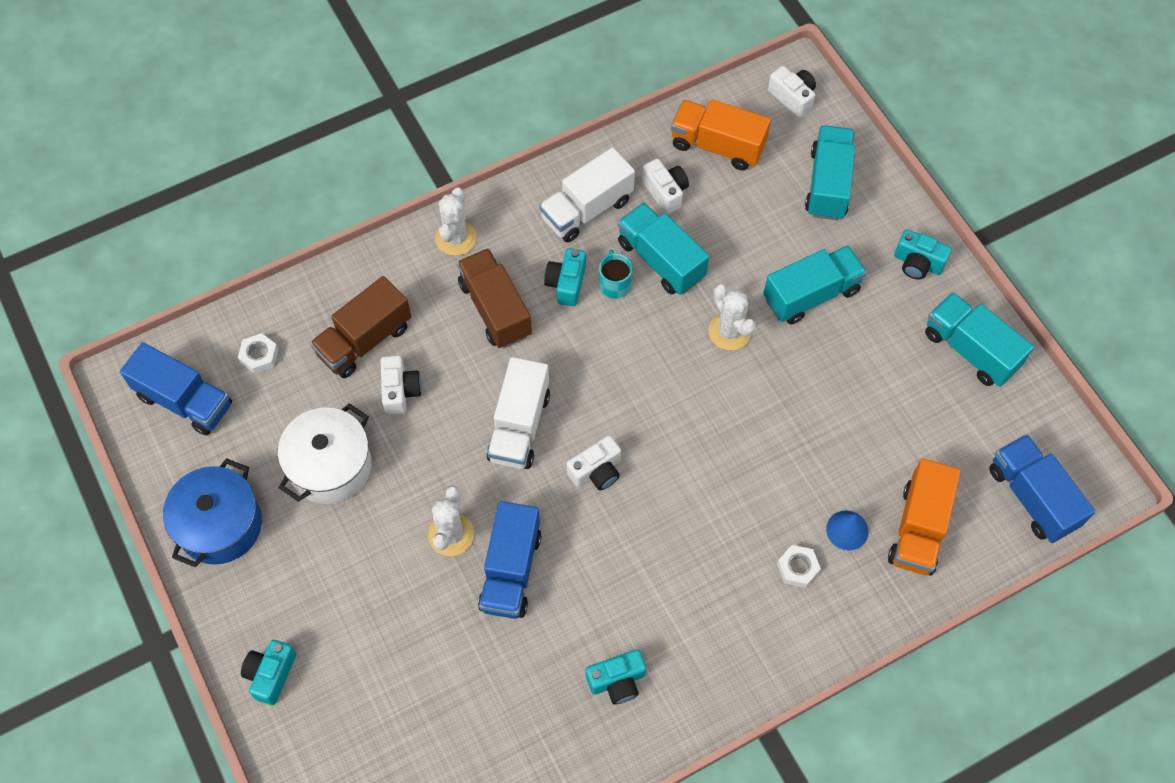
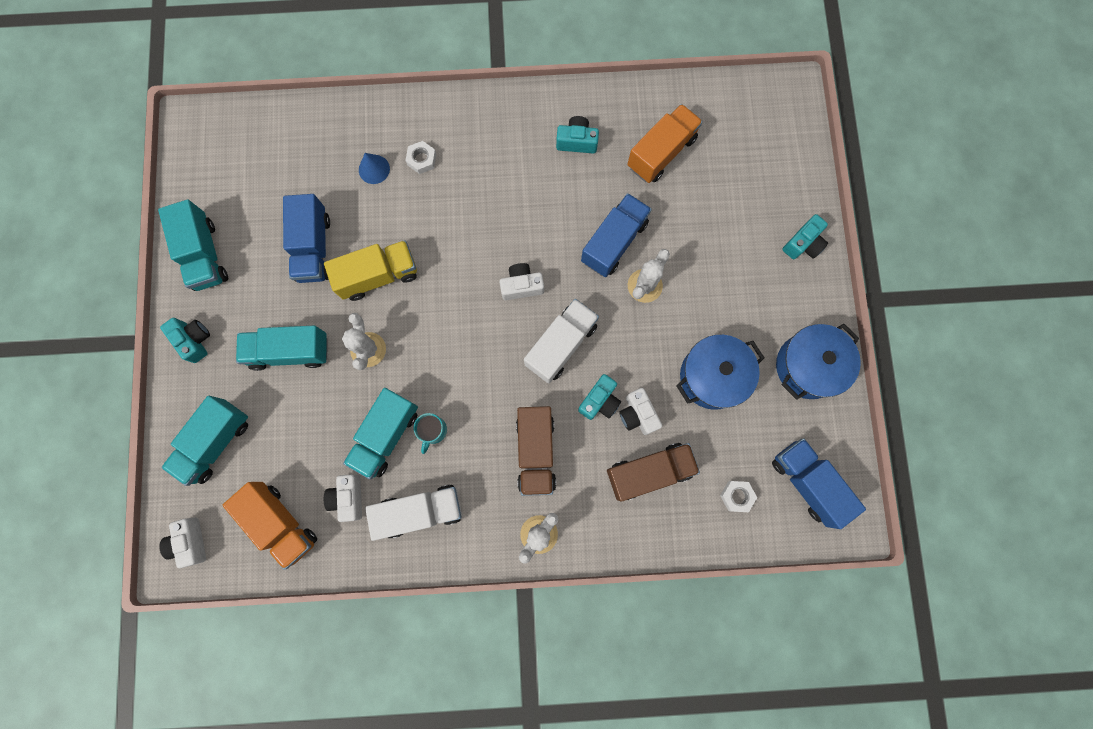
camera: 155 degrees left, 15 degrees up
(330, 466) = (712, 376): white pot -> blue pot
(400, 391) = (638, 414): white camera -> white camera turned 45 degrees counterclockwise
(566, 283) = (470, 449): turquoise camera -> turquoise camera (600, 401)
(661, 260) = (386, 435): turquoise truck -> turquoise truck turned 45 degrees clockwise
(765, 411) = (378, 276): none -> yellow truck
(918, 528) = (327, 149): orange truck -> orange truck (661, 153)
(1032, 497) = (238, 136): blue truck -> blue truck (314, 248)

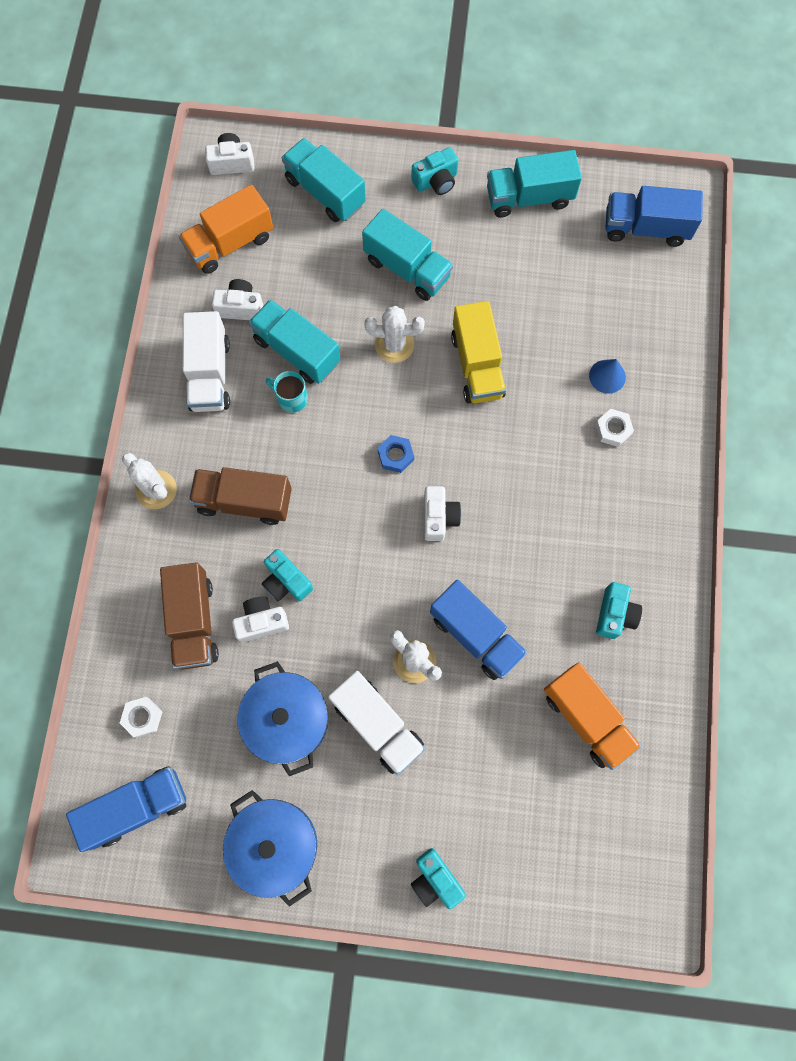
camera: 100 degrees right, 5 degrees down
(290, 351) = (407, 268): turquoise truck -> turquoise truck turned 120 degrees clockwise
(314, 248) = (520, 303): blue truck -> blue truck (645, 228)
(472, 330) = (395, 455): none -> blue nut
(561, 345) = (360, 550): white truck -> white truck (377, 725)

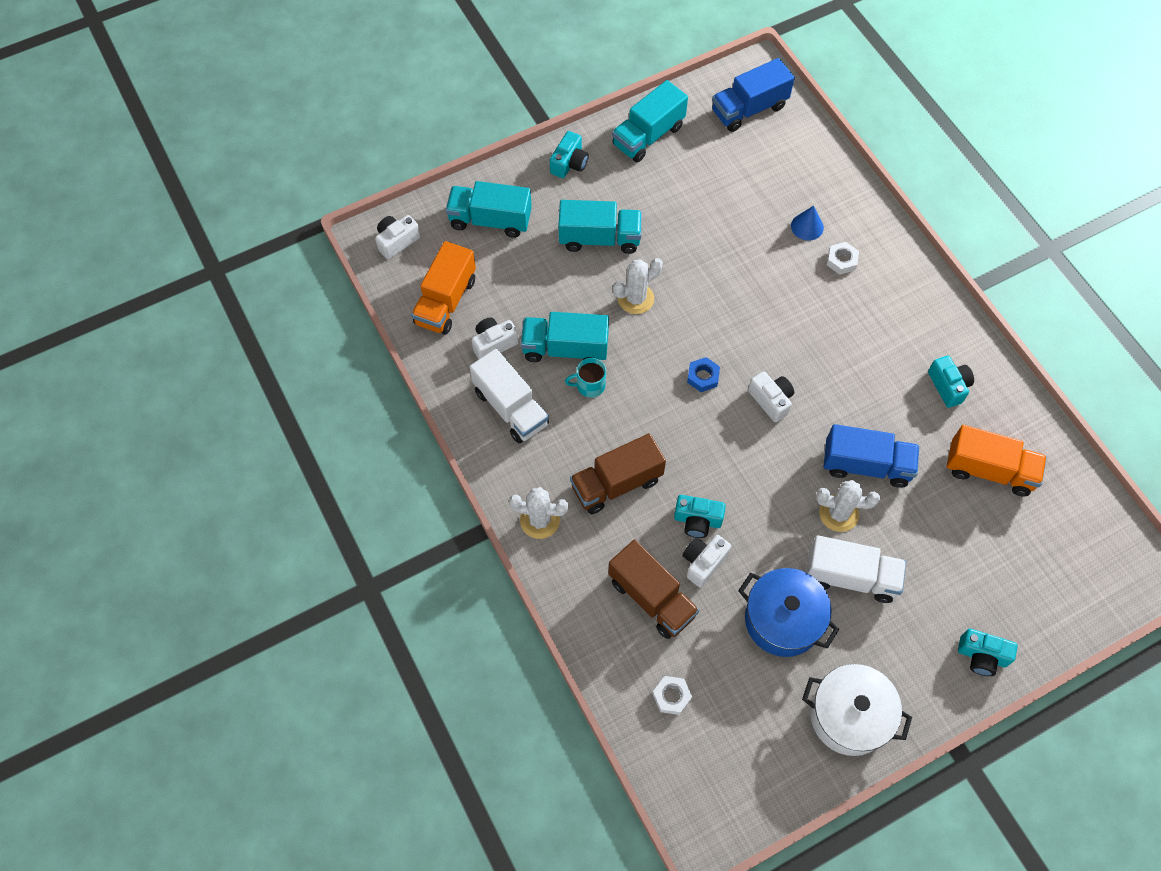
camera: 35 degrees left, 10 degrees down
(137, 807) = (723, 765): blue truck -> none
(275, 844) = (849, 716): blue pot -> white pot
(477, 365) = (708, 276): yellow truck -> none

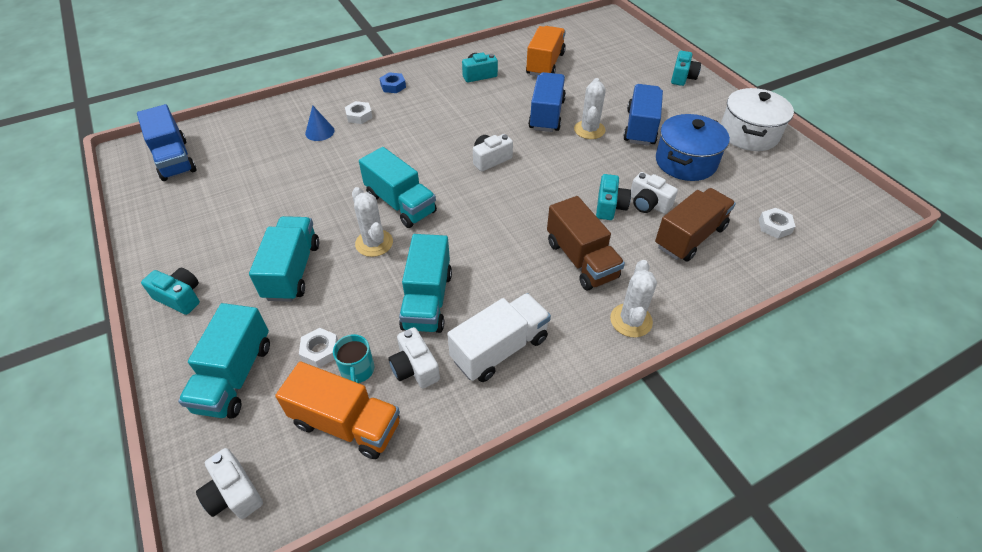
camera: 90 degrees left, 15 degrees down
(512, 273) = (320, 350): none -> white nut
(589, 385) = (473, 279): turquoise mug -> turquoise mug (357, 370)
(648, 136) = (172, 230): turquoise truck -> turquoise truck (400, 204)
(703, 377) = (466, 199): blue nut -> blue nut (393, 86)
(850, 577) = (640, 127): white truck -> blue truck

